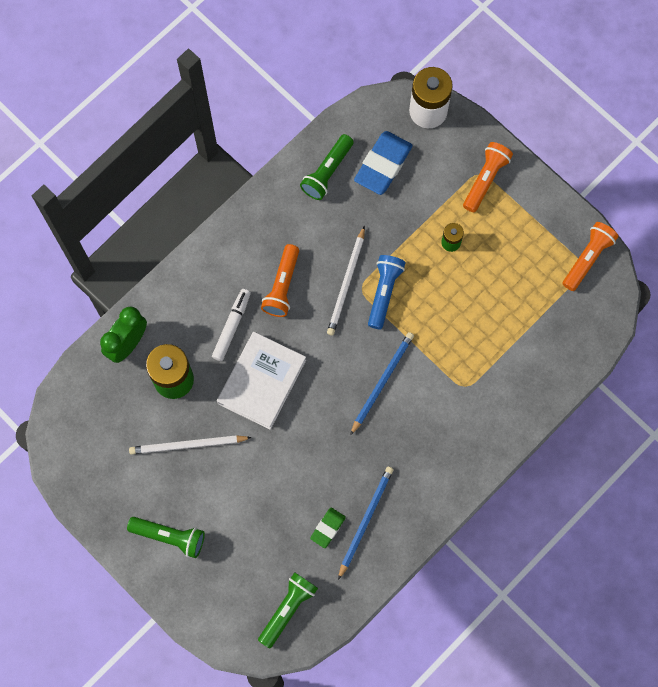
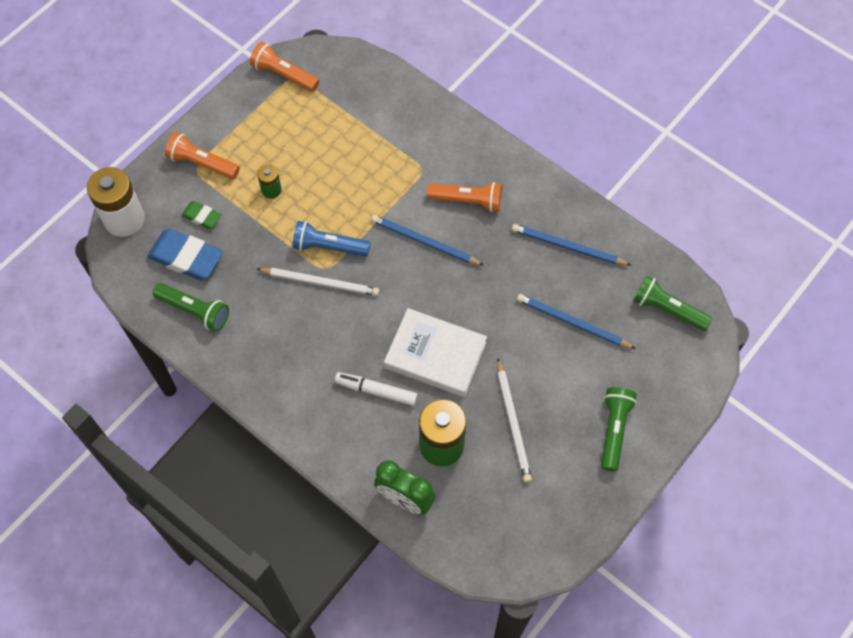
camera: 95 degrees left, 10 degrees down
(282, 286) = (327, 344): orange flashlight -> orange flashlight (468, 201)
(282, 513) = (572, 323): none -> blue pencil
(327, 528) = (580, 280): green eraser -> green eraser (202, 216)

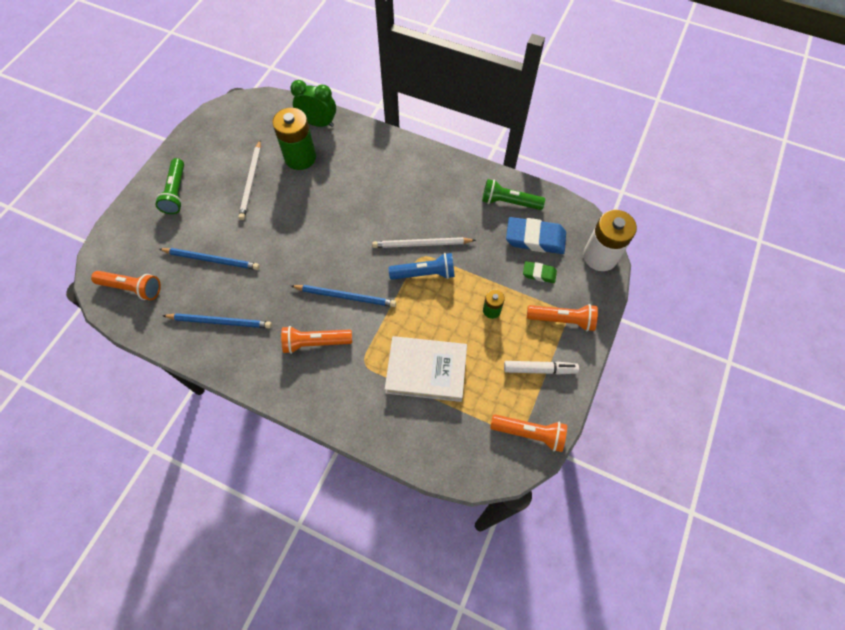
camera: 165 degrees right, 0 degrees up
(376, 391) = (355, 180): white marker -> white marker (539, 369)
(435, 355) = (317, 212): white book -> white book (426, 370)
(513, 422) = (251, 181): white pencil -> white pencil turned 150 degrees counterclockwise
(667, 309) = (132, 288): green flashlight -> orange flashlight

